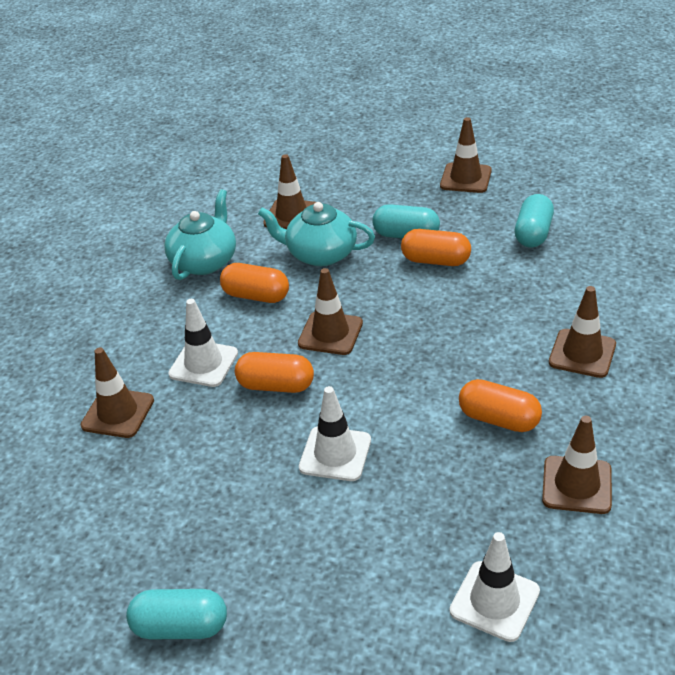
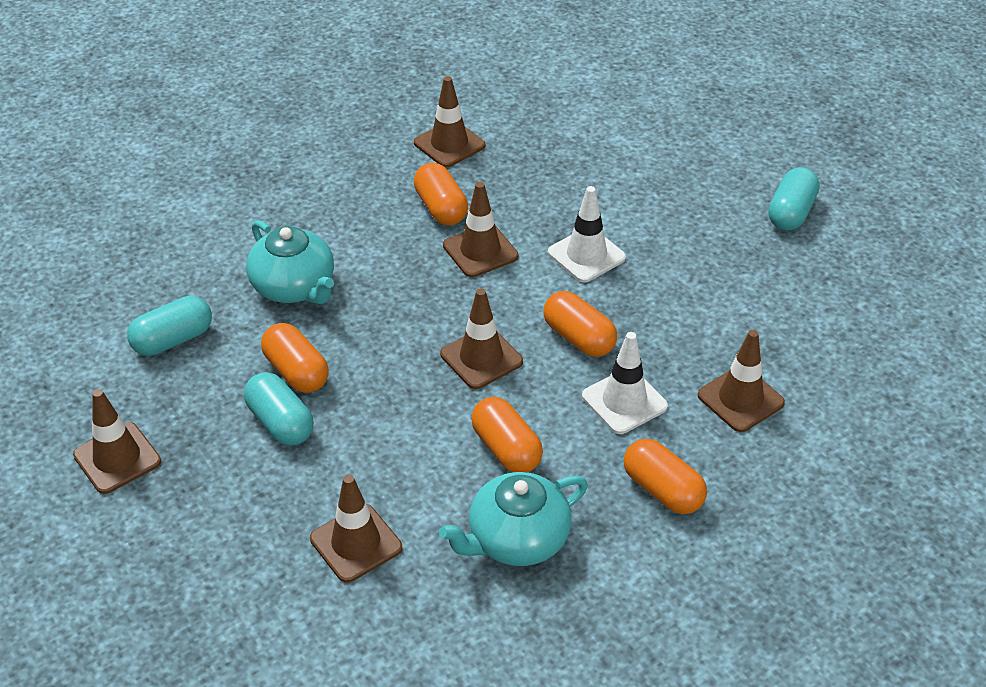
camera: 145 degrees left, 5 degrees up
(135, 329) = (662, 490): none -> orange capsule
(180, 627) = (791, 213): turquoise capsule -> turquoise capsule turned 75 degrees clockwise
(320, 254) = (389, 459): turquoise teapot -> turquoise teapot (294, 287)
(494, 601) = (579, 122): white traffic cone -> none
(582, 353) = (314, 214): brown traffic cone -> brown traffic cone (480, 251)

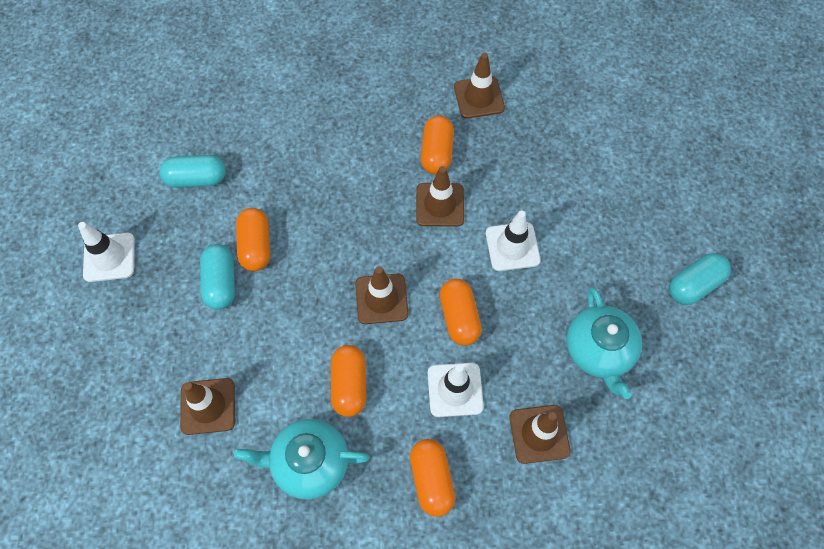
camera: 30 degrees right, 20 degrees up
(117, 458) = (109, 257): brown traffic cone -> white traffic cone
(294, 287) = (297, 173): turquoise teapot -> turquoise teapot (599, 351)

